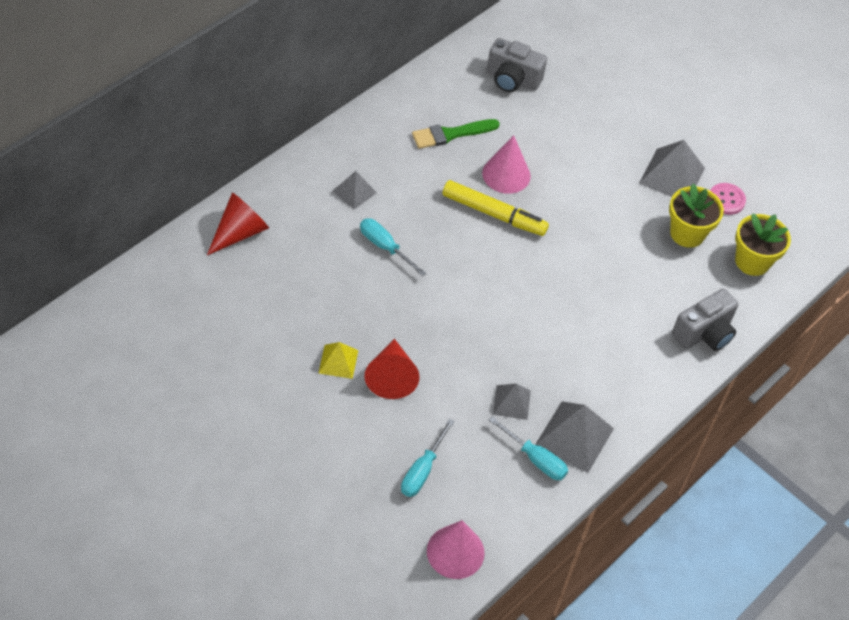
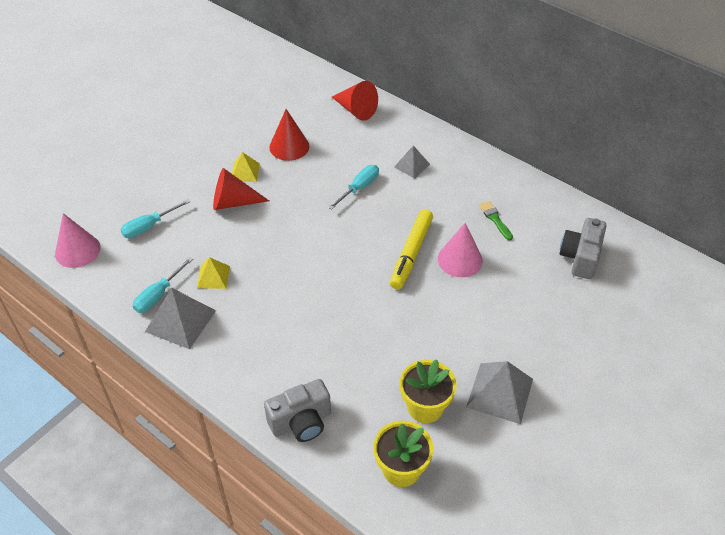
camera: 90 degrees right, 5 degrees down
(298, 310) = (289, 146): none -> red cone
(422, 470) = (149, 226): turquoise screwdriver -> turquoise screwdriver turned 60 degrees counterclockwise
(451, 134) = (495, 219): green brush -> green brush, size x0.66
(512, 402) = (213, 277): grey pyramid -> yellow pyramid
(704, 333) = (301, 422): grey camera -> grey camera turned 75 degrees counterclockwise
(726, 200) = (481, 445): pink button -> none

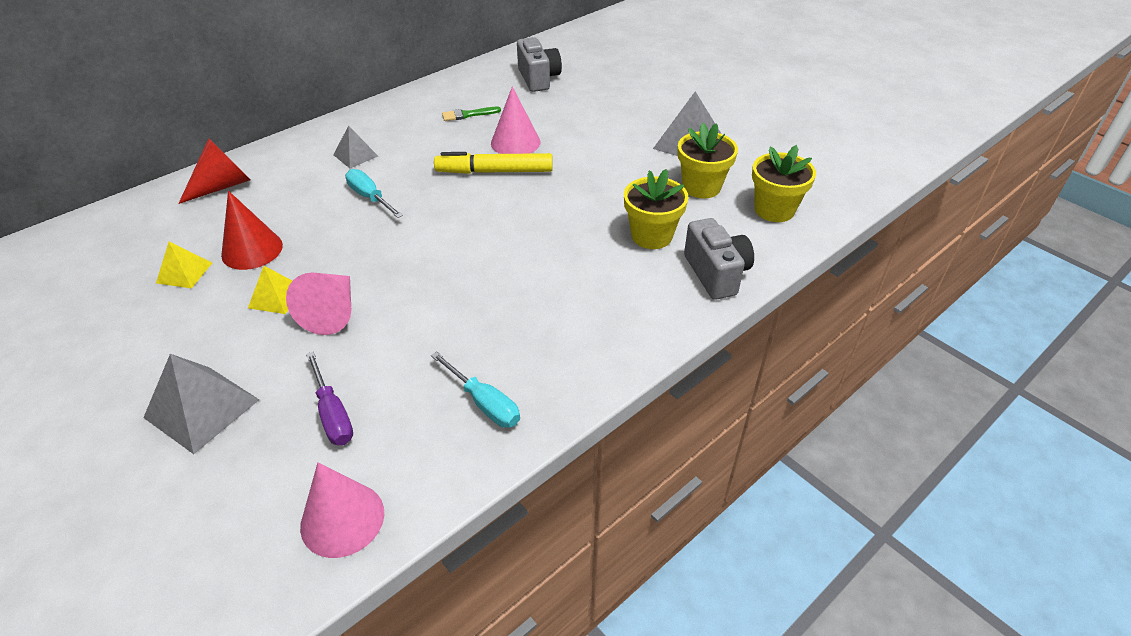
camera: 80 degrees left, 5 degrees down
(149, 226) = (333, 414): turquoise screwdriver -> purple screwdriver
(180, 321) = (540, 378): grey pyramid -> grey pyramid (201, 408)
(213, 277) = (470, 340): yellow pyramid -> yellow pyramid (184, 272)
(233, 202) = (332, 312): red cone -> pink cone
(344, 372) = (651, 236): none -> yellow flower pot
(411, 254) = (494, 171): yellow marker -> yellow marker turned 150 degrees clockwise
(580, 257) = (538, 78): grey camera -> grey camera turned 135 degrees counterclockwise

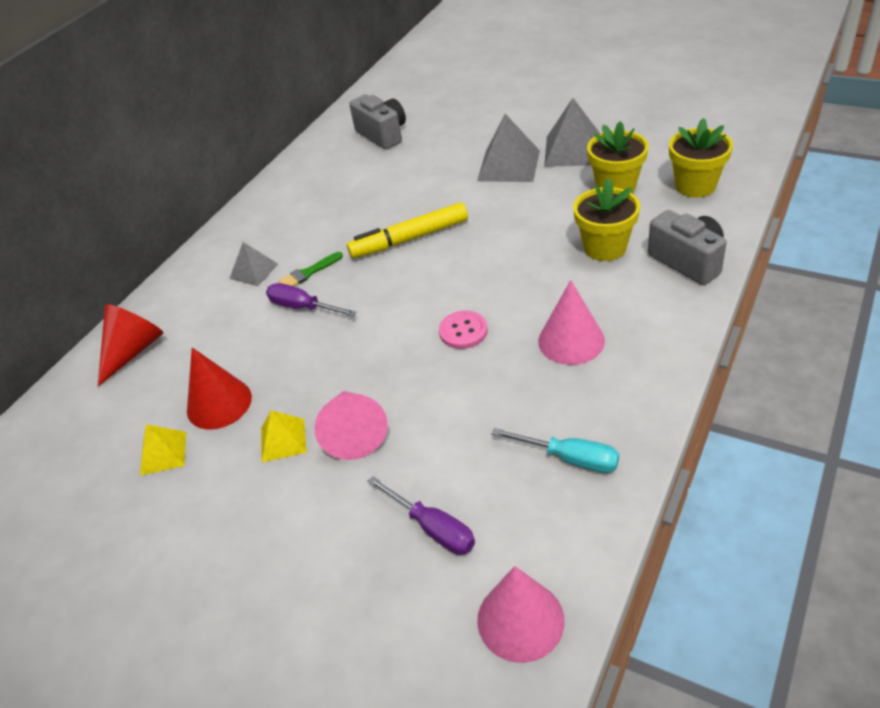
camera: 15 degrees left, 0 degrees up
(201, 408) = (293, 578): grey pyramid -> grey pyramid (508, 165)
(370, 197) = (302, 307): turquoise screwdriver -> purple screwdriver
(468, 115) = (339, 192): green brush -> green brush (308, 273)
(479, 263) = (463, 331): none -> pink button
(515, 142) = (408, 204): pink cone -> pink cone (571, 340)

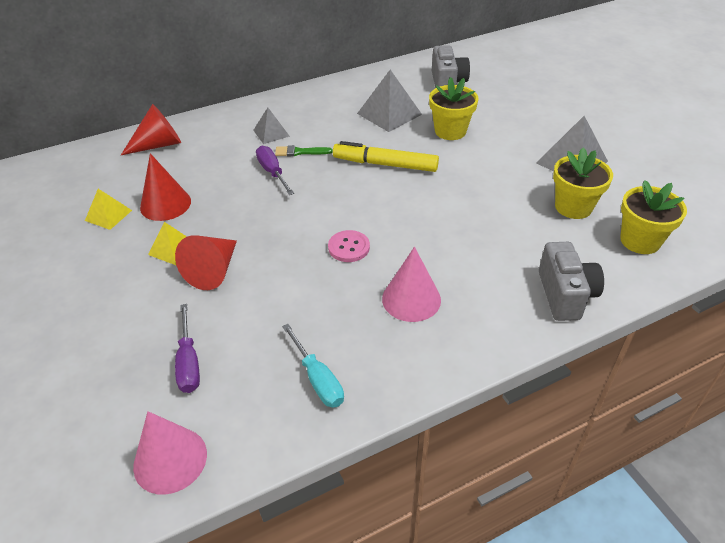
camera: 30 degrees right, 0 degrees up
(354, 432) = (213, 270): pink cone -> red cone
(508, 165) = (510, 149): grey pyramid -> grey pyramid (389, 114)
(605, 247) = (512, 247): yellow flower pot -> yellow flower pot (450, 131)

